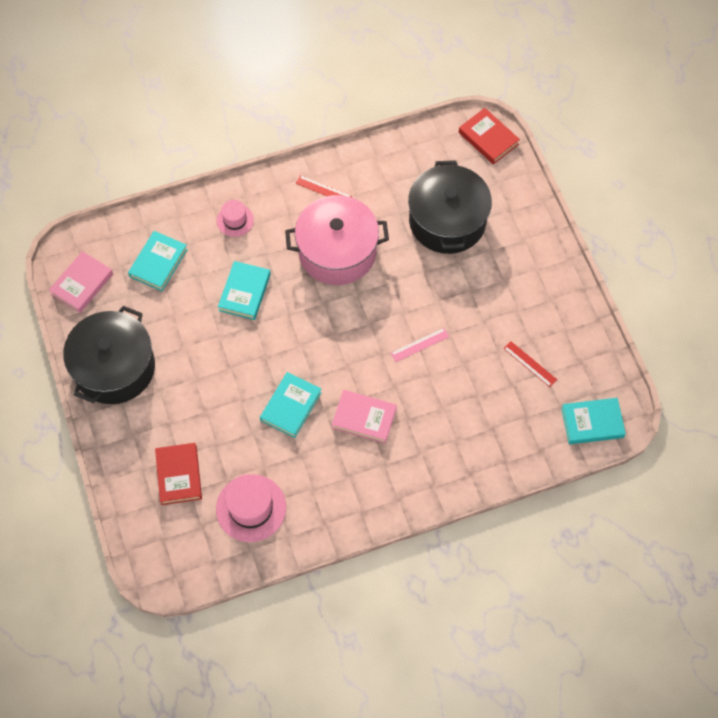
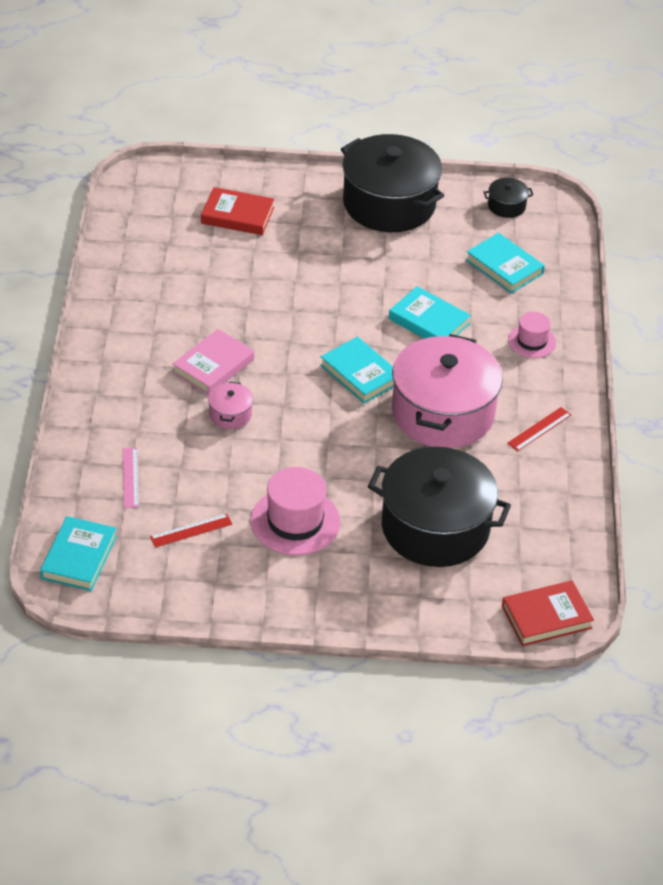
camera: 110 degrees right, 20 degrees down
(82, 284) = (506, 206): pink book -> black pot
(251, 508) = (167, 253): pink hat -> pink hat (295, 521)
(291, 406) = (263, 315): turquoise book -> turquoise book (360, 374)
(408, 385) = (230, 414): none -> pink pot
(419, 345) = (276, 442): pink ruler -> pink ruler (130, 477)

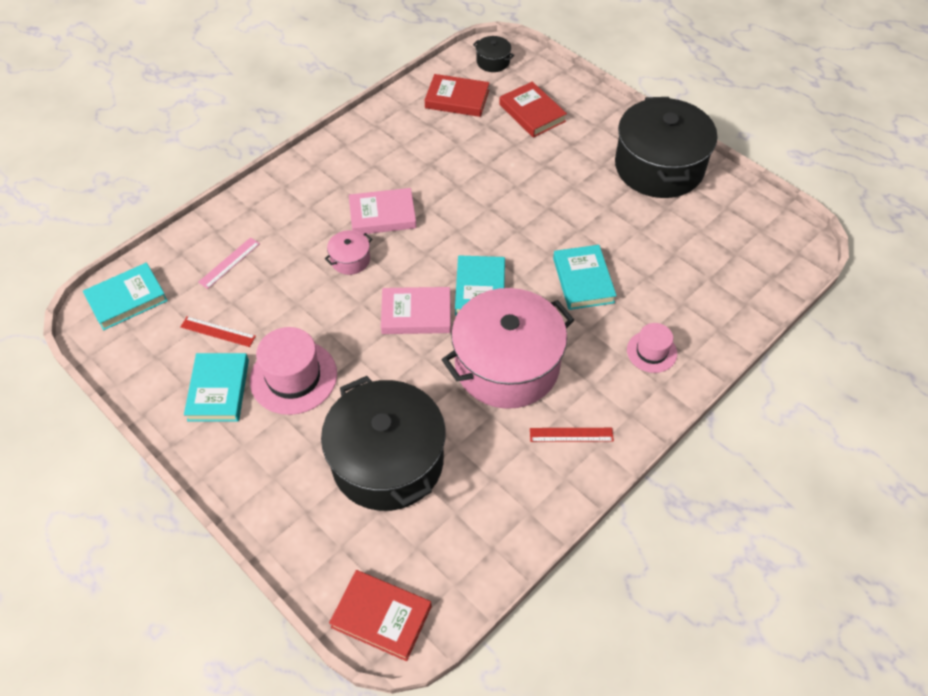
camera: 45 degrees right, 10 degrees up
(158, 238) = (457, 99): none -> red book
(333, 420) = (416, 314): none -> pink book
(504, 267) = (698, 272): turquoise book -> turquoise book (218, 390)
(506, 206) = (758, 222): black pot -> black pot (493, 62)

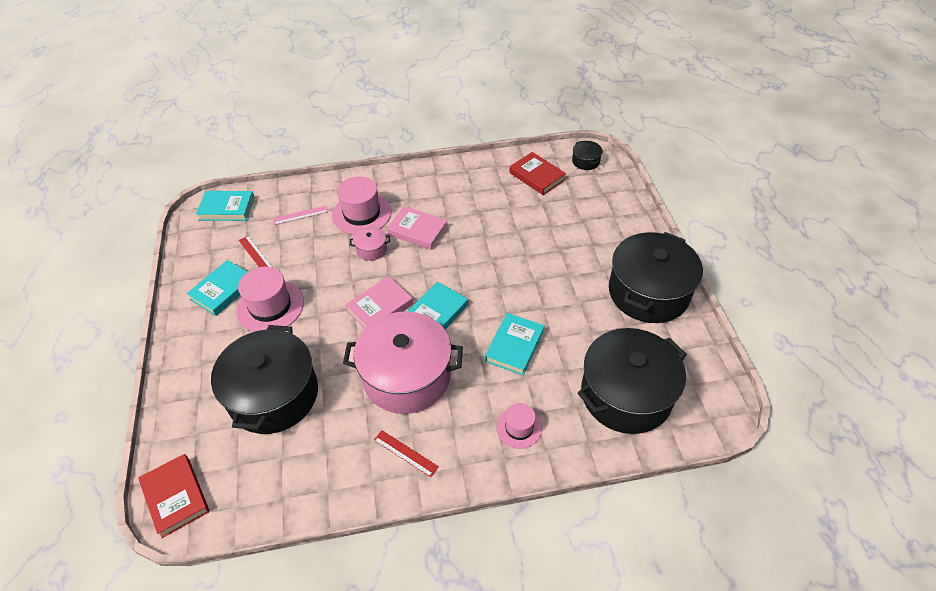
camera: 35 degrees right, 5 degrees down
(302, 227) = (361, 214): none -> pink hat
(416, 314) = (380, 307): pink book -> pink book turned 75 degrees counterclockwise
(532, 113) = (583, 209): red book -> none
(715, 270) = (626, 394): none -> black pot

